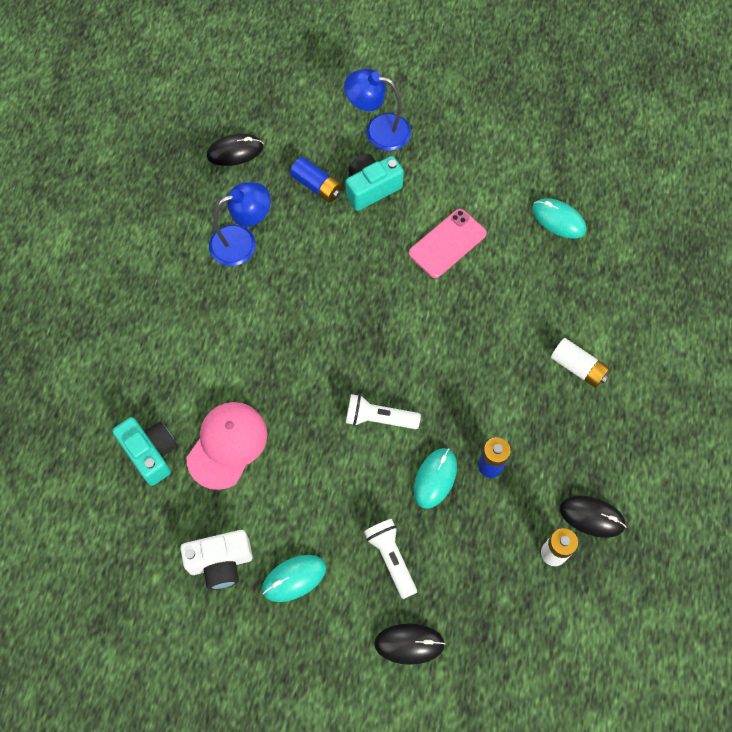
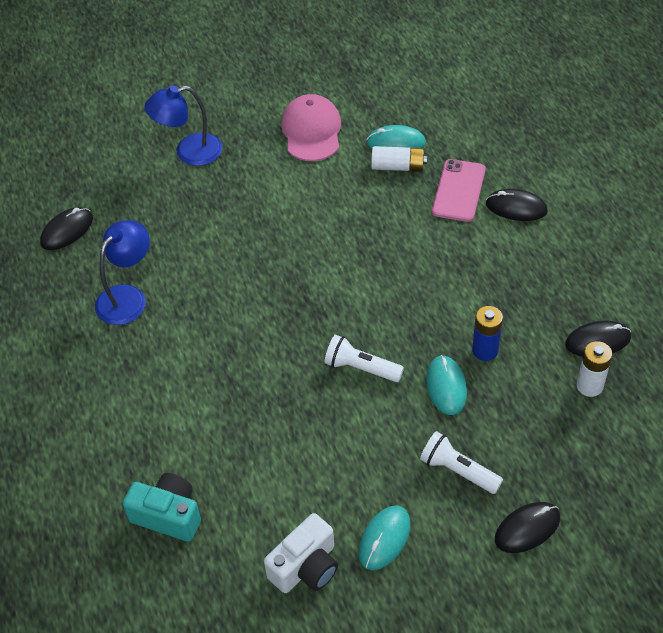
camera: 30 degrees left, 15 degrees down
(227, 445) = (238, 467): pink cap -> pink cap (311, 131)
(317, 186) = (165, 220): blue battery -> none
(371, 188) = (216, 198): turquoise camera -> none
(379, 418) = (360, 368): white flashlight -> white flashlight turned 45 degrees clockwise
(447, 243) = (316, 205): pink phone -> pink phone (459, 191)
(578, 367) = (497, 239): white battery -> white battery (398, 166)
(617, 346) = (516, 207): none -> black mouse

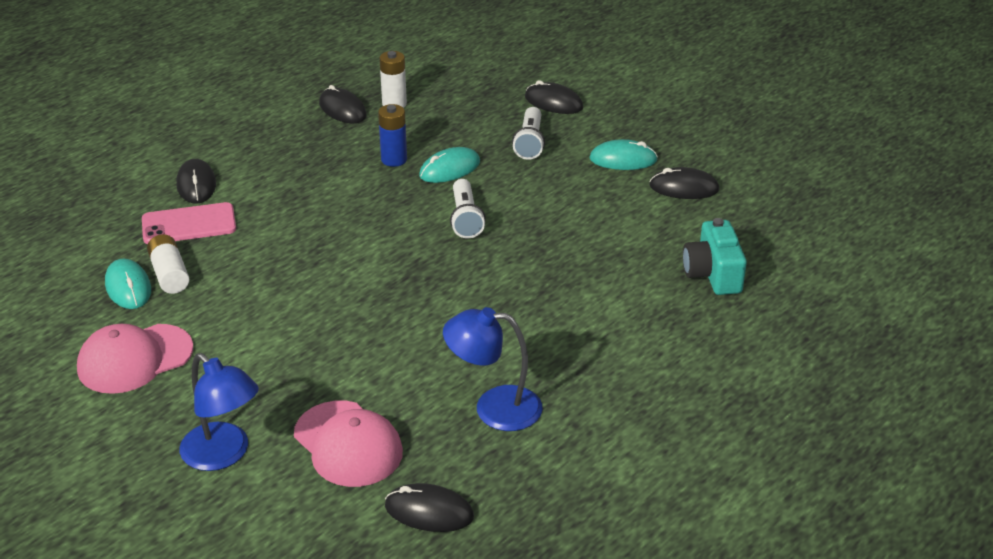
camera: 120 degrees left, 15 degrees down
(153, 211) = (348, 444): none -> pink cap
(306, 567) = (684, 188): white camera -> black mouse

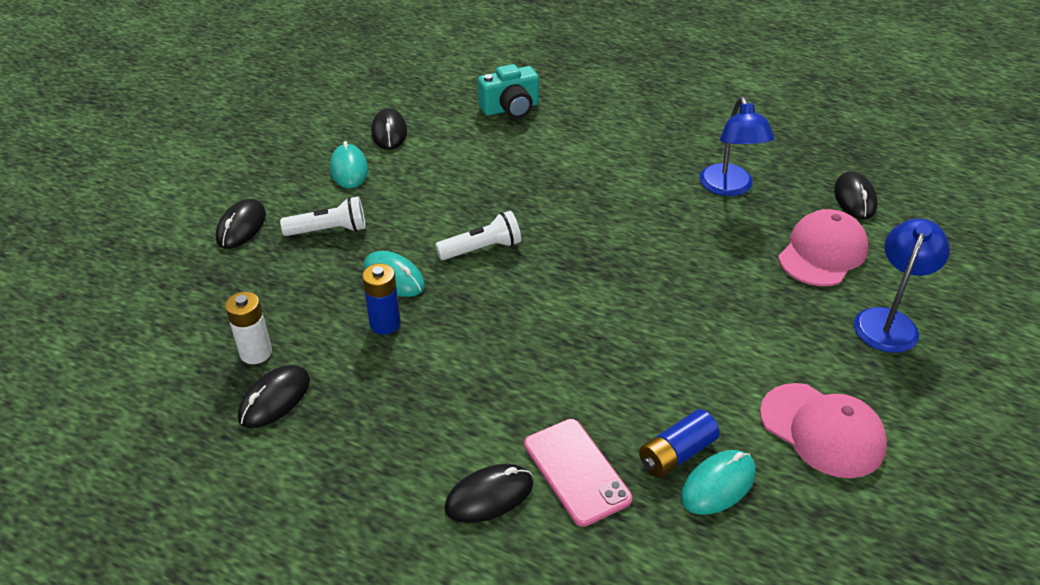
camera: 105 degrees left, 5 degrees up
(169, 274) = (676, 454): white battery -> blue battery

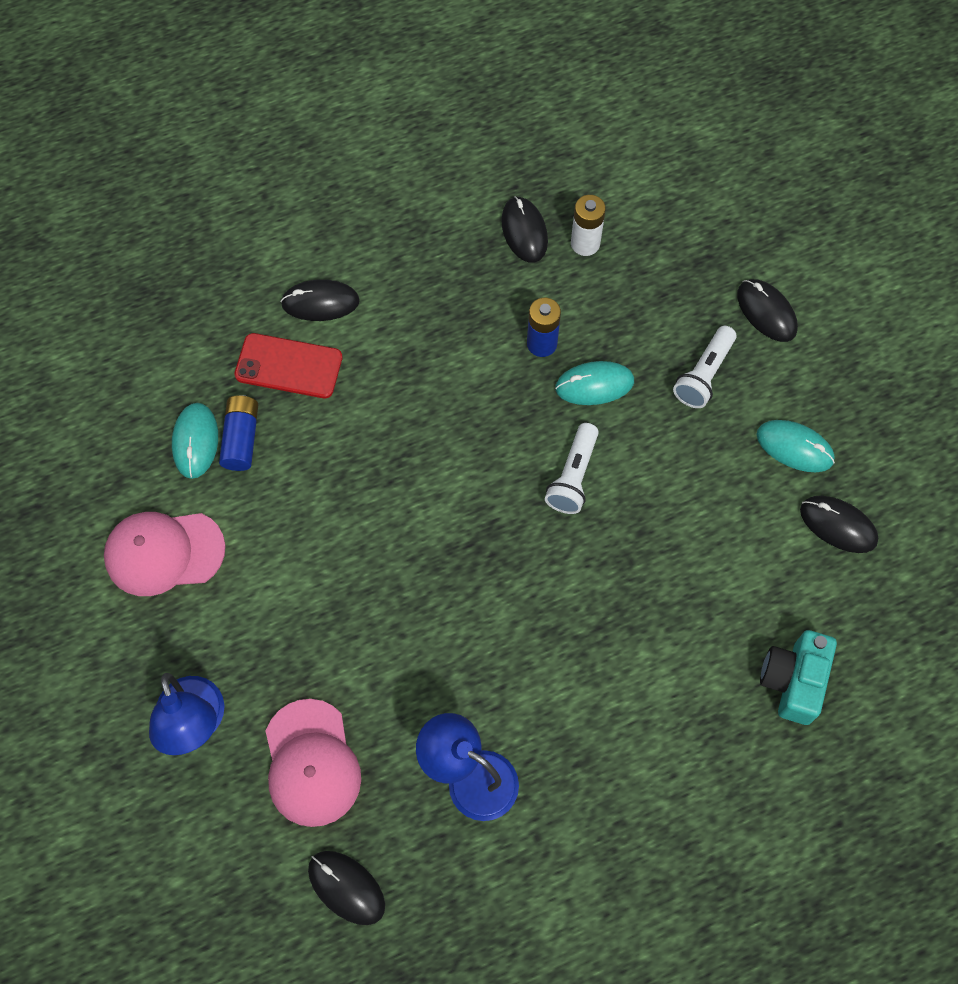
camera: 130 degrees right, 25 degrees up
(489, 496) = (320, 302): black mouse -> black mouse turned 75 degrees clockwise
(576, 471) = (289, 366): pink phone -> red phone

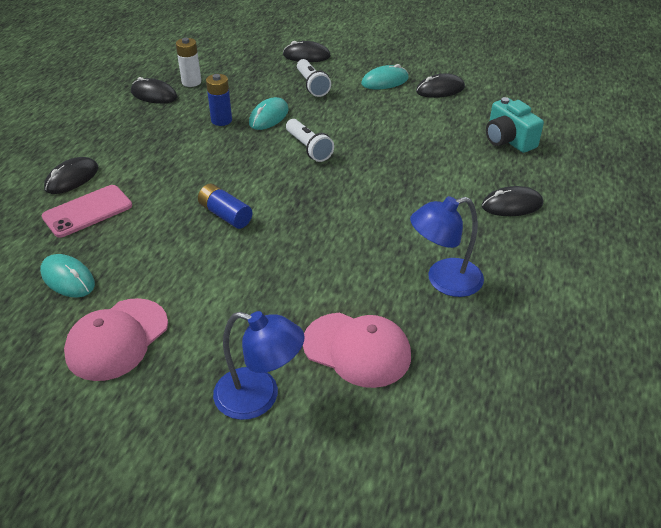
camera: 50 degrees left, 25 degrees down
(241, 438) = (99, 256): blue battery -> blue battery (225, 215)
(289, 366) = (87, 211): red phone -> pink phone
(346, 887) = (465, 383): black mouse -> black mouse (512, 205)

